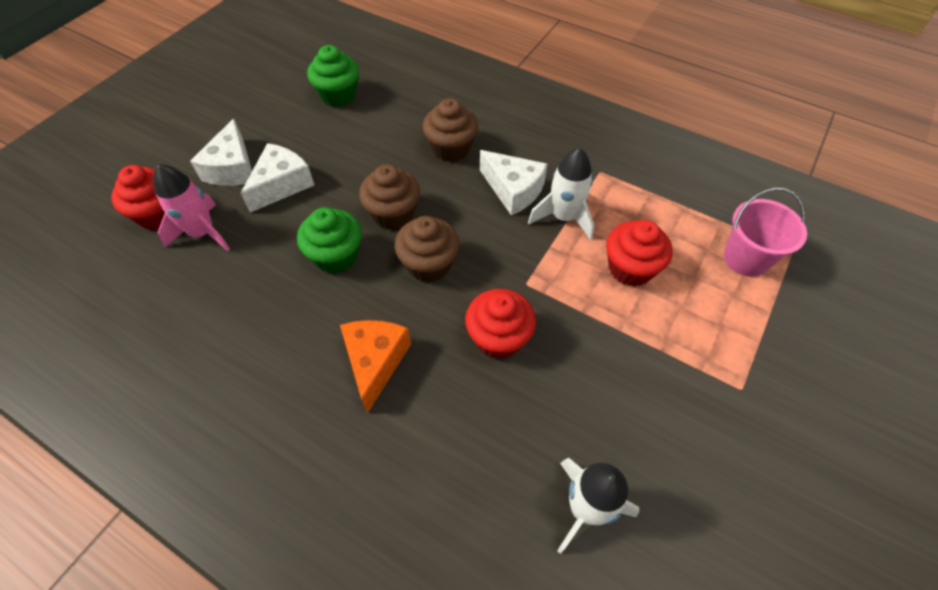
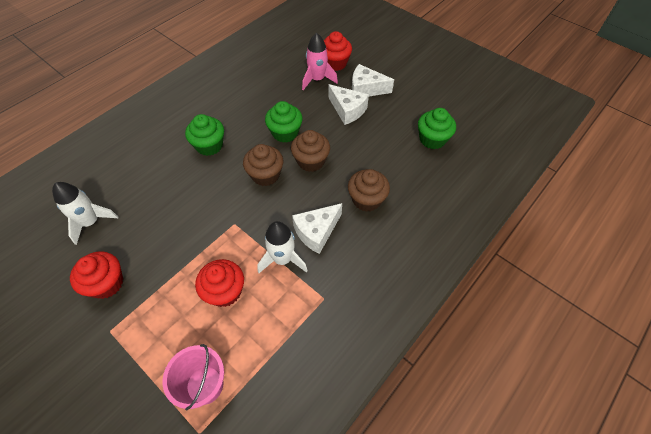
camera: 100 degrees right, 0 degrees up
(375, 362) = (209, 146): orange cheese -> green cupcake
(498, 337) = (202, 202): red cupcake -> red cupcake (106, 283)

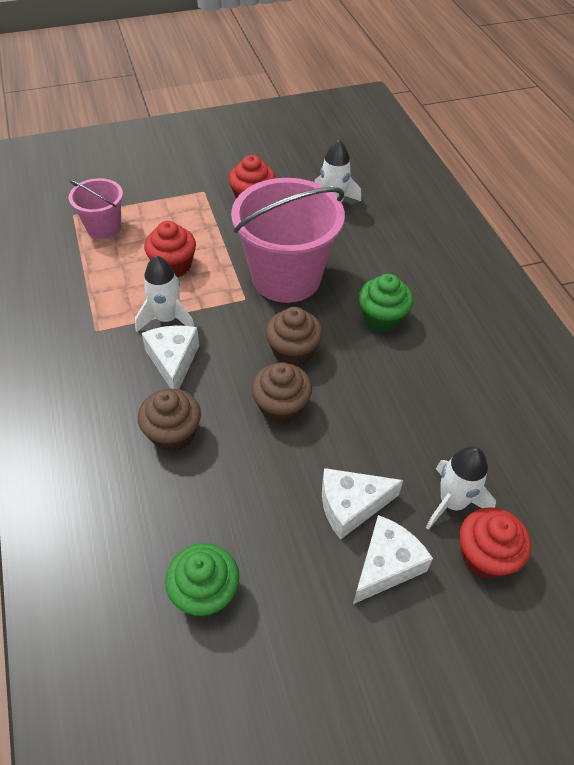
camera: 120 degrees right, 5 degrees down
(198, 210) = (286, 278): none -> pink bucket
(285, 133) = (353, 403): green cupcake -> none
(317, 80) = (452, 502): pink rocket -> white rocket

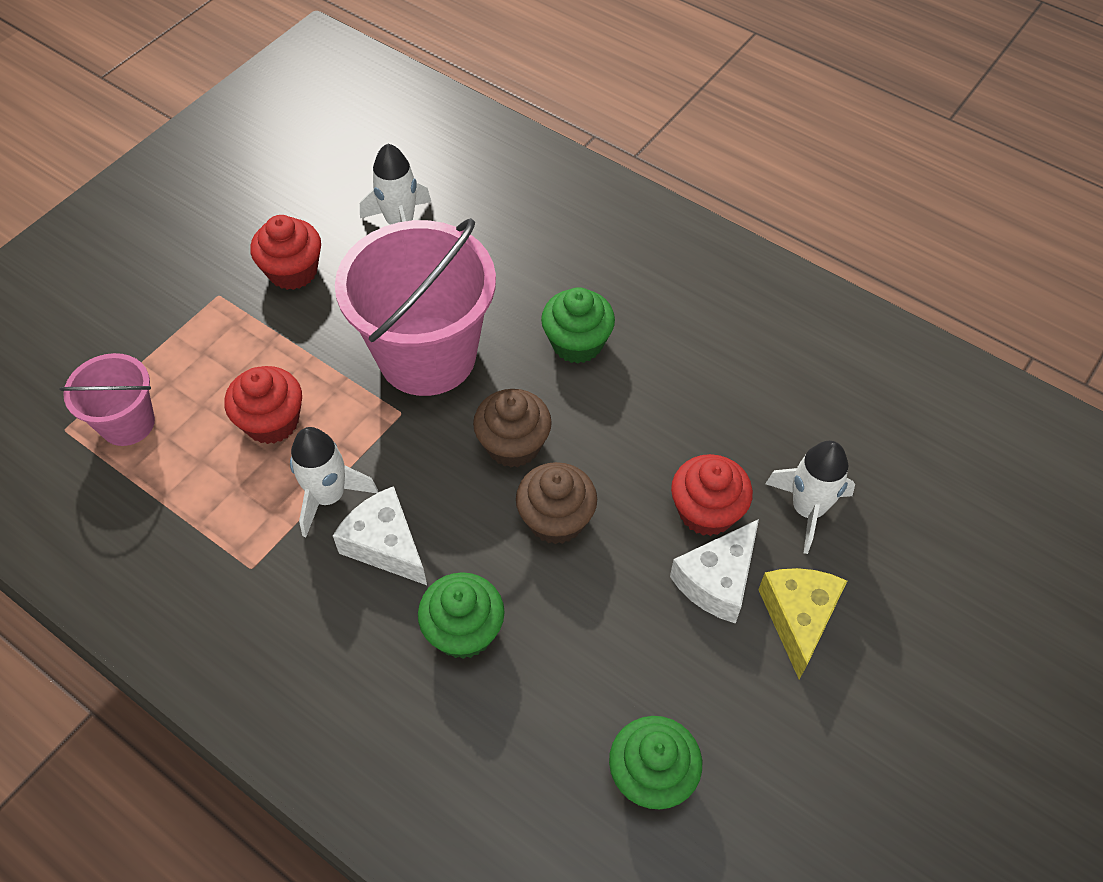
camera: 35 degrees left, 5 degrees up
(173, 433) = (464, 631): brown cupcake -> green cupcake
(386, 565) = (798, 618): white cheese -> yellow cheese
(485, 555) = (876, 543): red cupcake -> red cupcake (706, 511)

